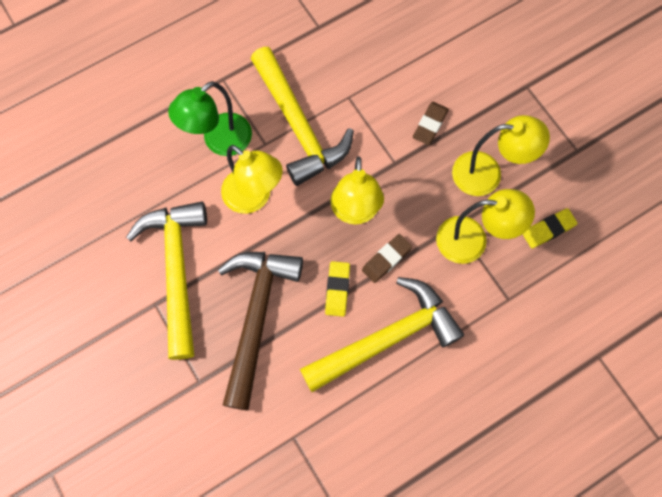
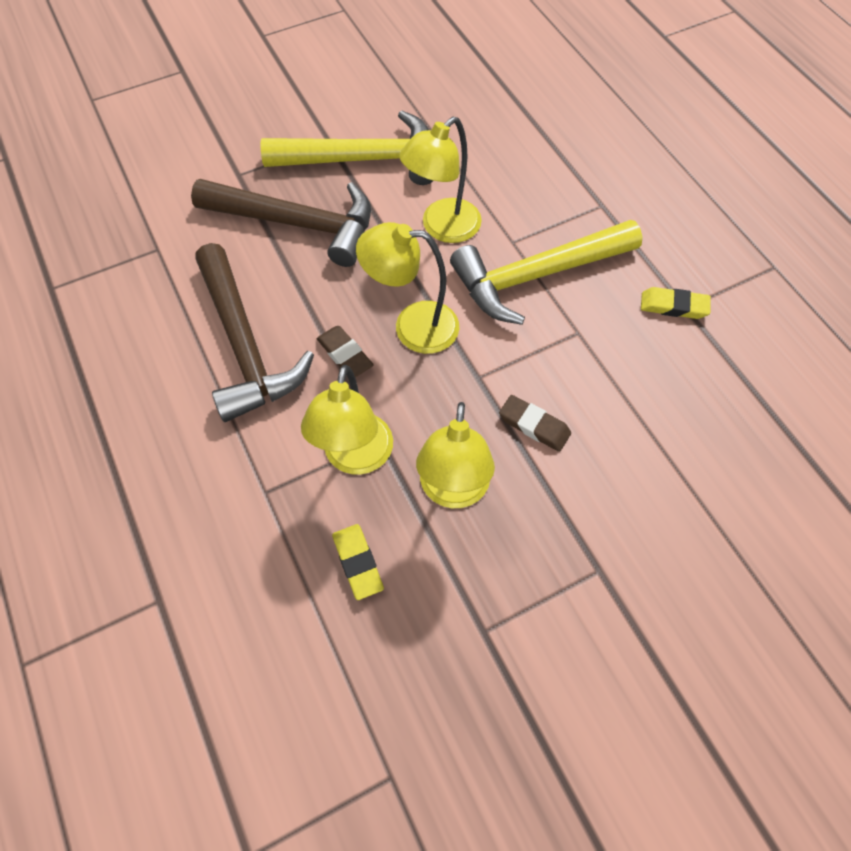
camera: 95 degrees right, 10 degrees down
(219, 141) = (517, 199): green lamp -> none
(337, 289) = (315, 300): yellow eraser -> yellow eraser (673, 306)
(387, 337) = (245, 346): yellow hammer -> brown hammer

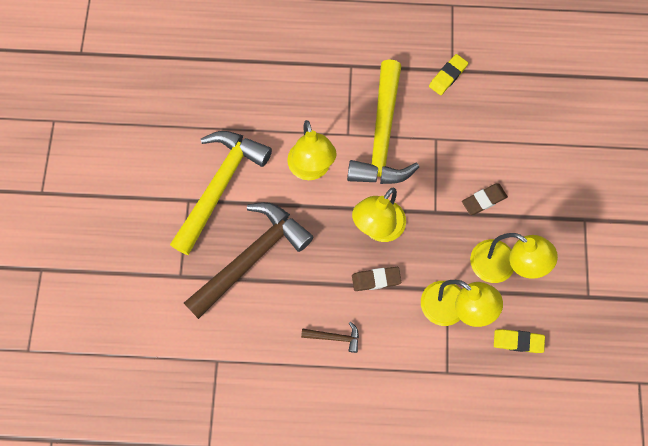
camera: 60 degrees left, 10 degrees up
(245, 346) = (335, 337): brown hammer -> brown hammer, size x0.41

